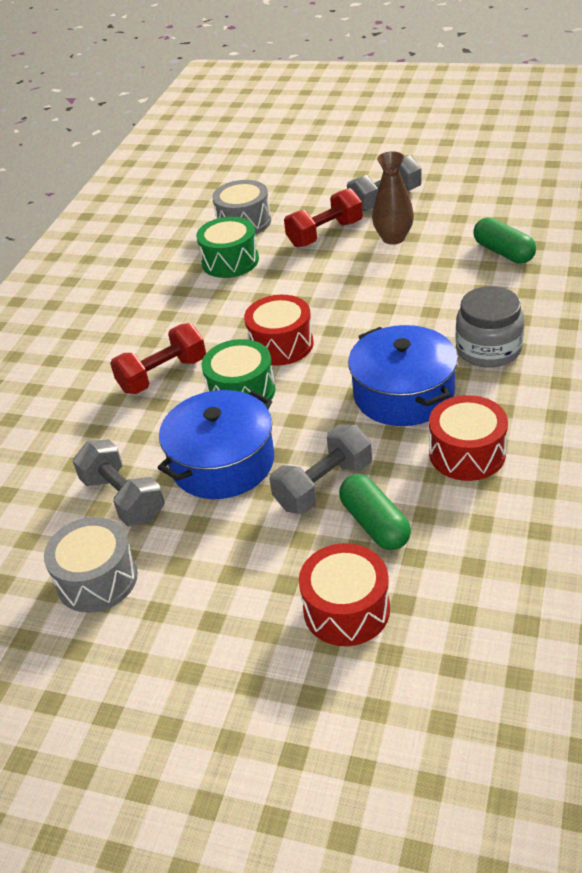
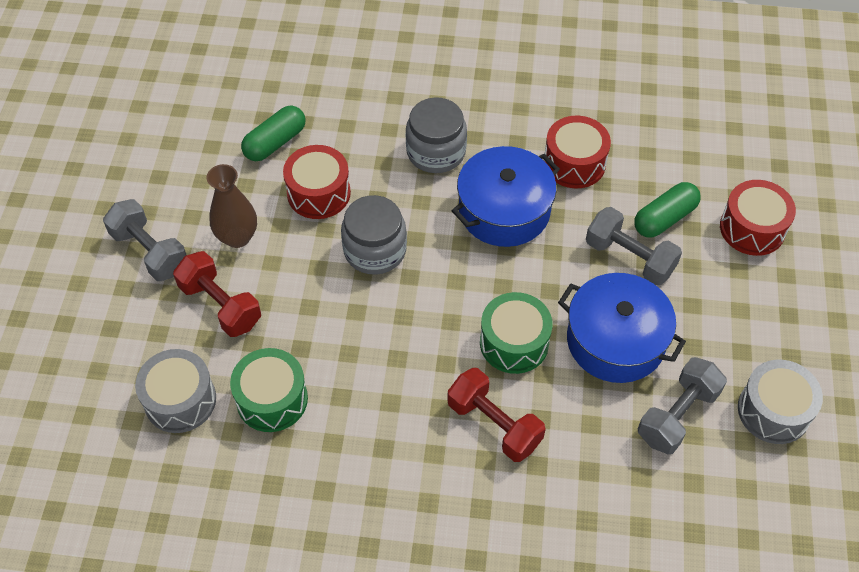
camera: 105 degrees left, 15 degrees up
(281, 345) = (436, 319): red drum -> red drum (318, 193)
(366, 310) = (375, 250): none -> grey jar

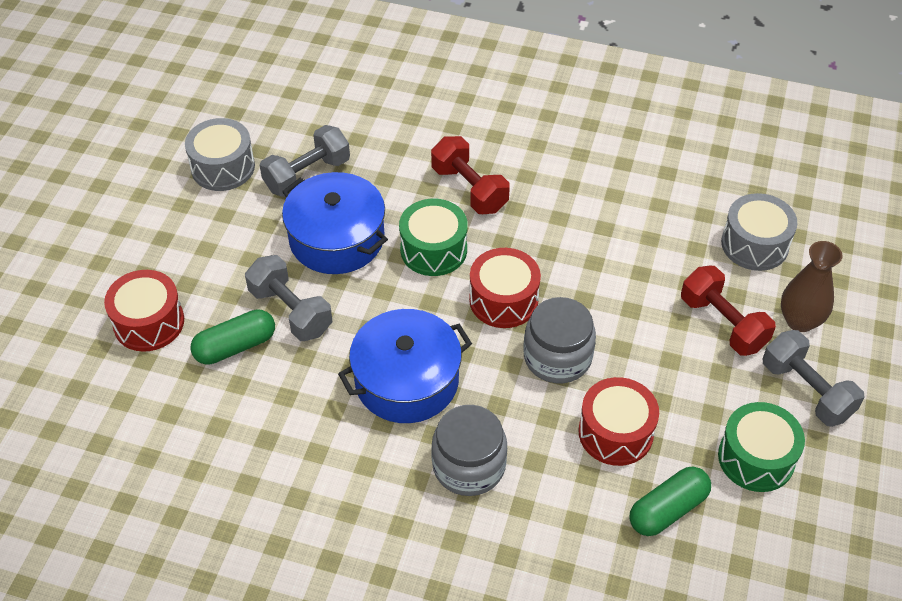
camera: 170 degrees left, 5 degrees down
(237, 237) = (709, 393): brown vase -> brown vase (799, 321)
(272, 399) = (668, 234): green drum -> green drum (756, 458)
(574, 163) = (308, 425): red drum -> red drum (503, 300)

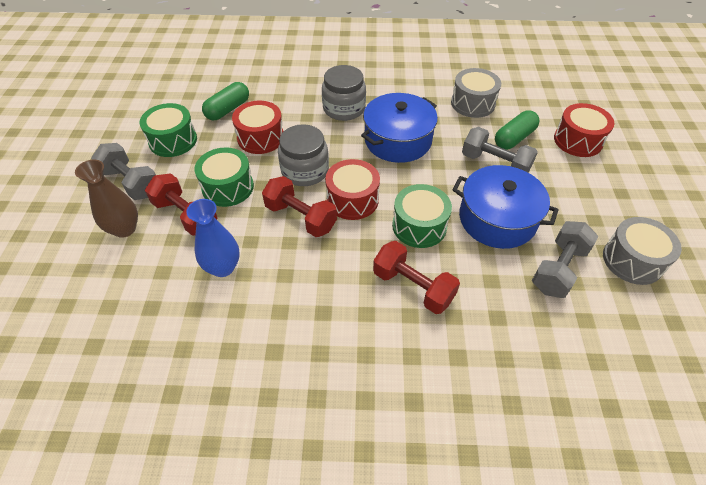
camera: 165 degrees right, 0 degrees up
(575, 290) = (300, 217): none -> red dumbbell
(668, 353) = (228, 187): none -> green drum
(674, 249) = (223, 267): none -> blue vase
(754, 244) = (150, 287): grey drum -> grey drum (472, 103)

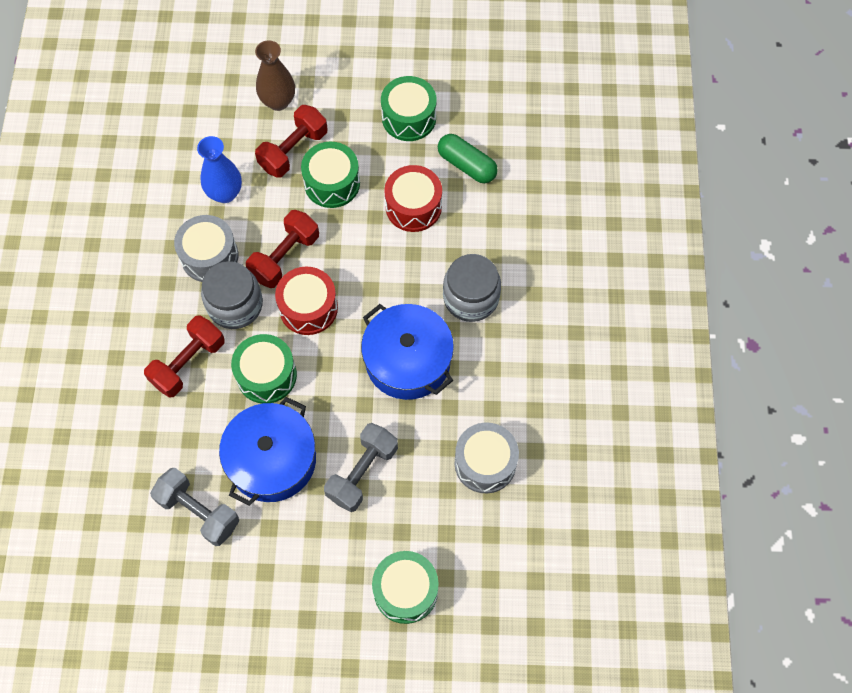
camera: 90 degrees right, 15 degrees up
(131, 182) = (342, 92): grey dumbbell -> none
(305, 171) = (355, 257): grey jar -> grey jar (235, 305)
(514, 138) = (411, 506): green capsule -> none
(578, 140) = (405, 591): red drum -> green drum
(632, 260) = (204, 596): grey drum -> grey drum (209, 256)

